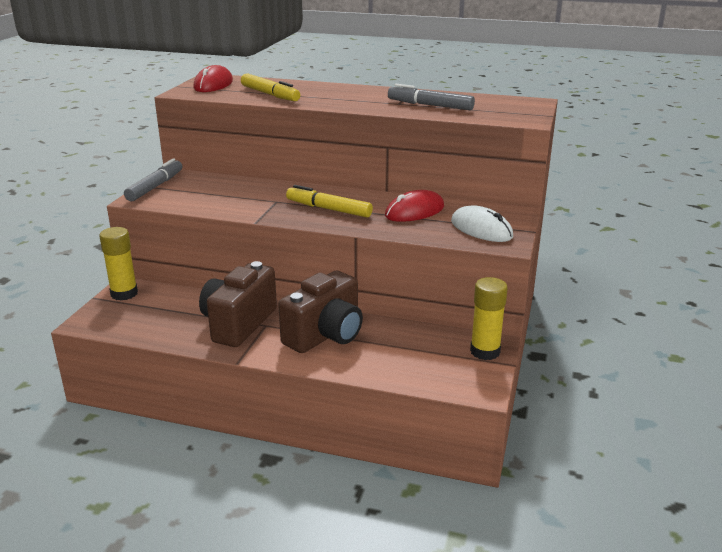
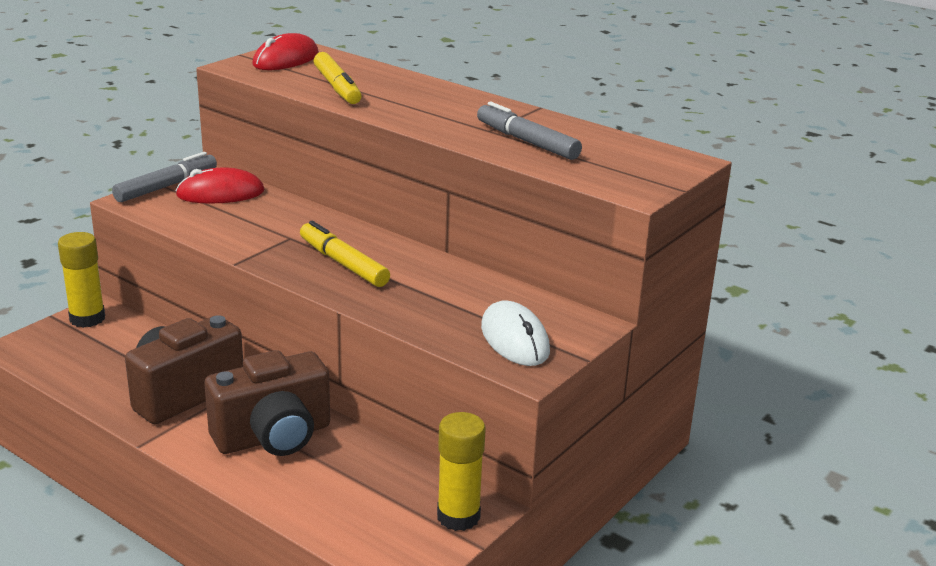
camera: 20 degrees right, 0 degrees up
(414, 211) = (451, 291): red mouse -> red mouse (220, 193)

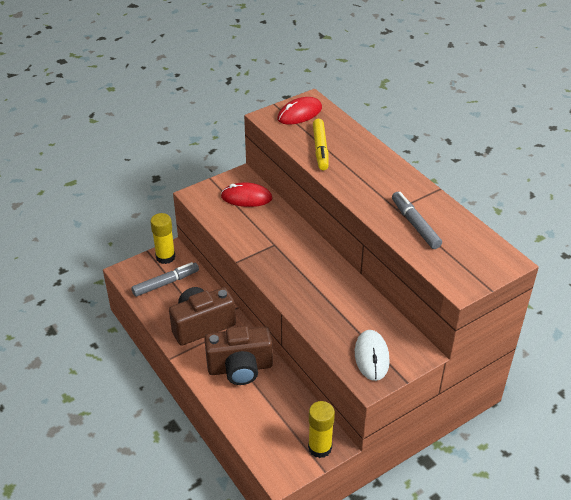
camera: 20 degrees right, 15 degrees up
(166, 186) = (218, 186): grey marker -> grey marker (166, 283)
(343, 263) = (297, 273): yellow marker -> none

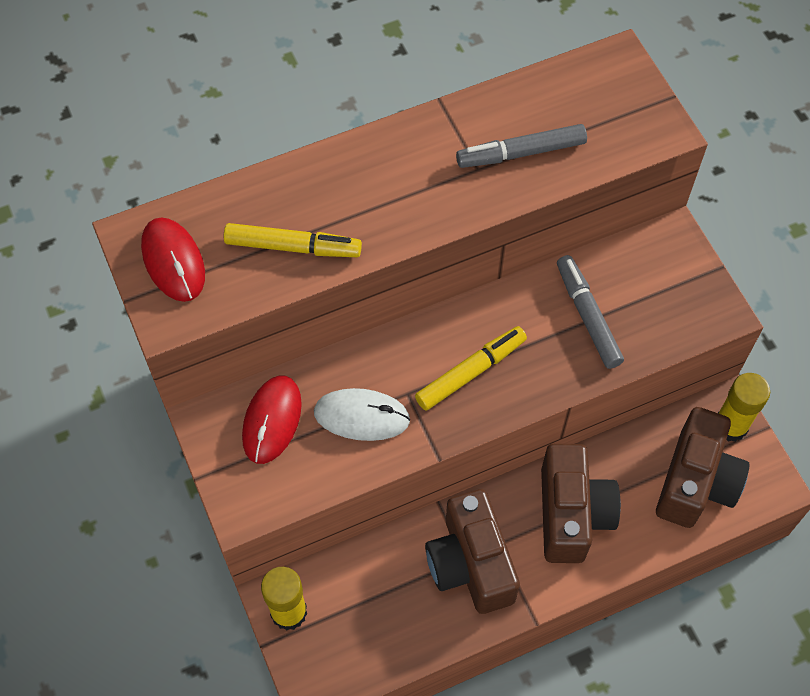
camera: 80 degrees left, 20 degrees up
(166, 283) = (358, 616): grey marker -> grey marker (587, 316)
(274, 430) = (695, 482): none -> brown camera
(294, 268) = (471, 372): none -> yellow marker
(371, 356) = (673, 300): white mouse -> white mouse (361, 416)

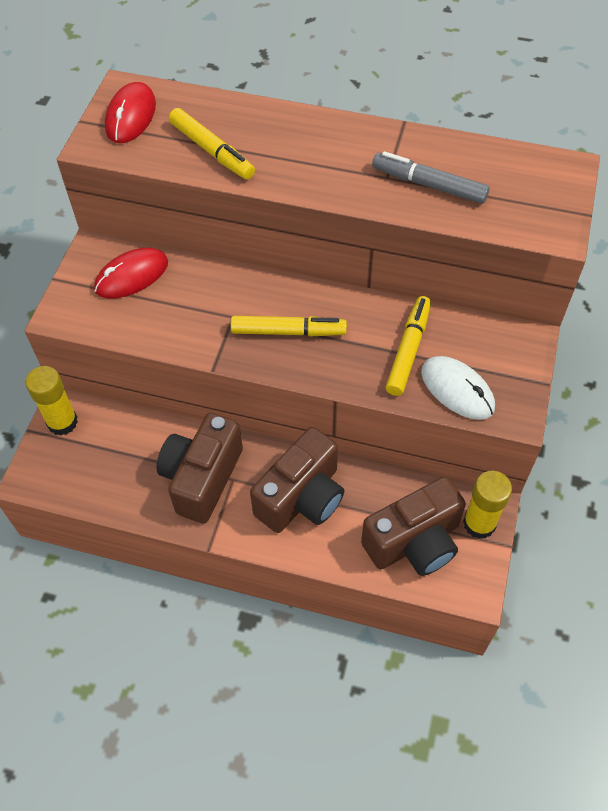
camera: 40 degrees right, 5 degrees down
(361, 416) = (189, 310): white mouse -> white mouse (457, 390)
(587, 316) = (408, 350): grey marker -> yellow marker

